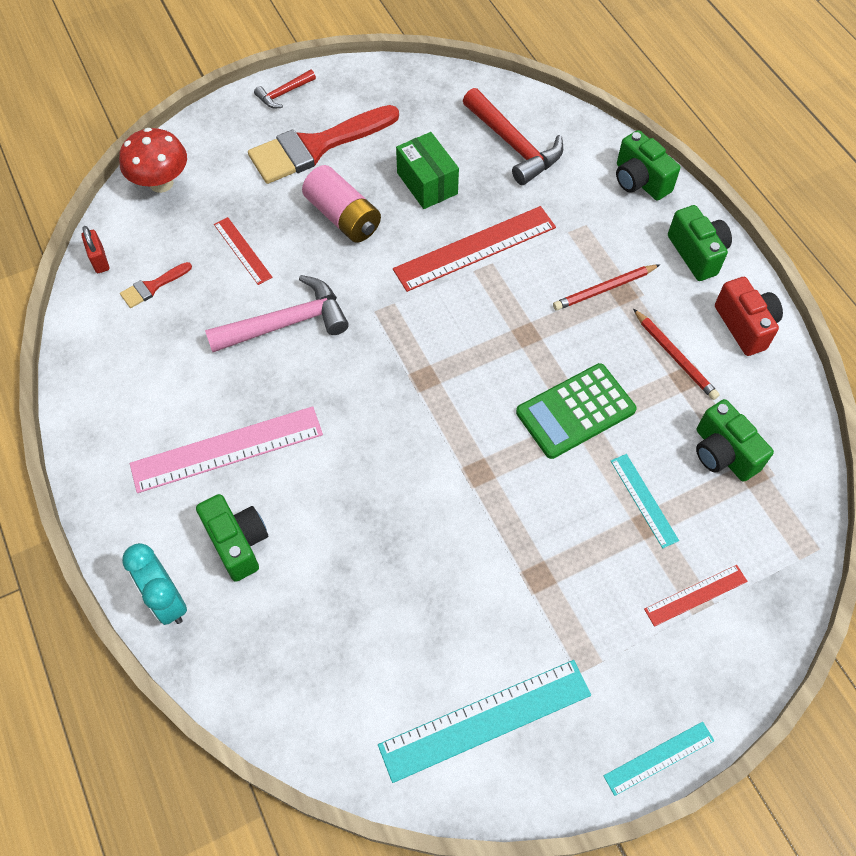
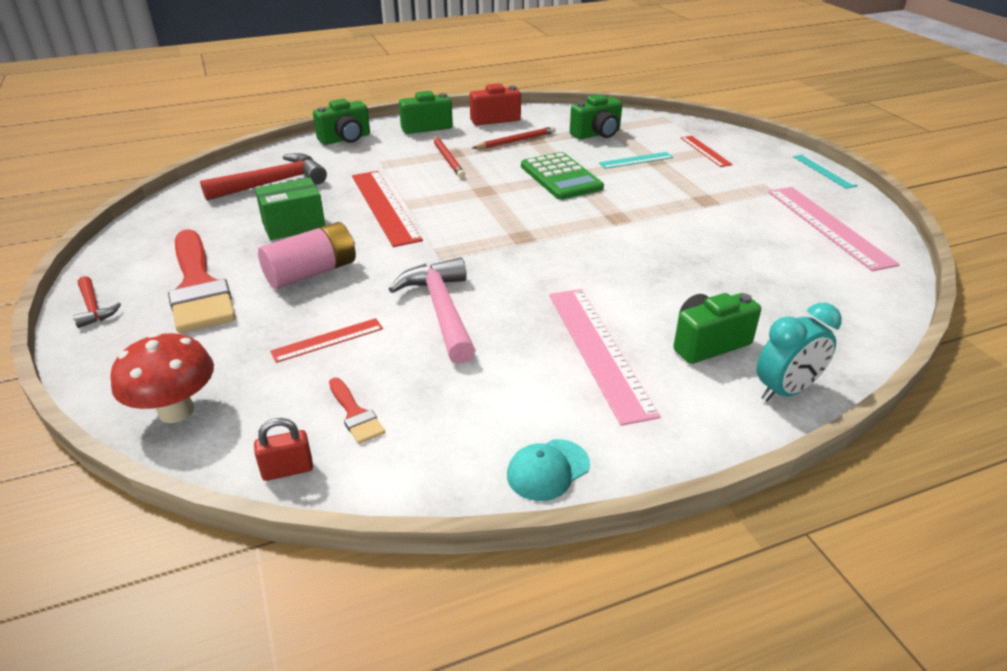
camera: 85 degrees left, 25 degrees down
(87, 414) = (548, 470): none -> turquoise cap
(485, 720) = (828, 226): turquoise ruler -> pink ruler

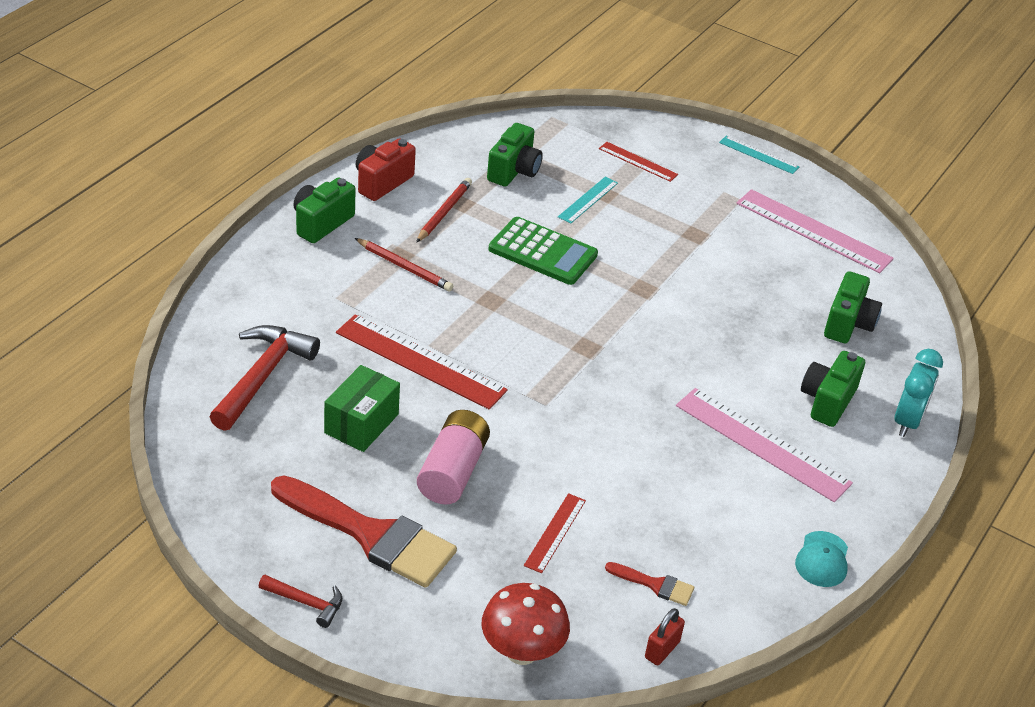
camera: 40 degrees left, 5 degrees up
(345, 139) = (254, 277): green camera -> green camera (848, 324)
(441, 310) = (609, 460): pink hammer -> none

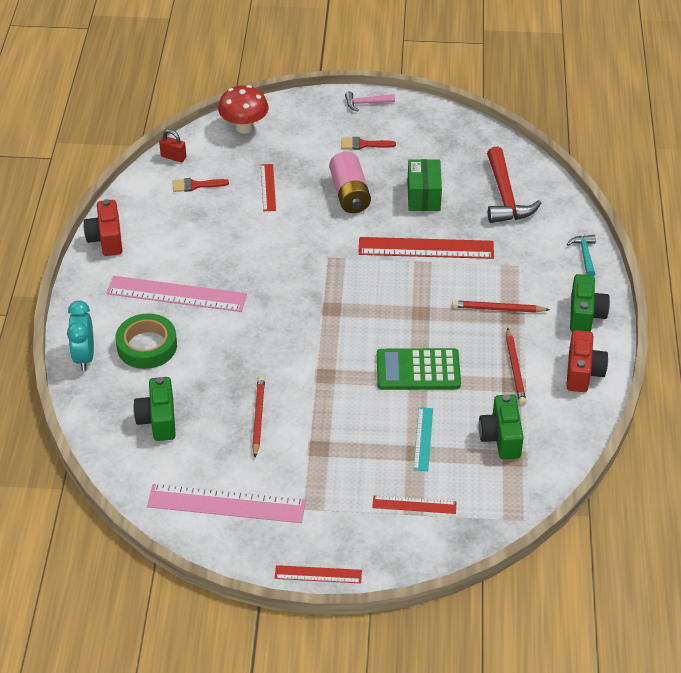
camera: 155 degrees right, 5 degrees up
(251, 274) = (584, 255): none -> turquoise hammer
(306, 603) = (366, 103): red hammer -> pink hammer
(371, 535) = (363, 144): red brush -> red brush, size x0.44
(662, 650) = (173, 157): red padlock -> red padlock turned 75 degrees counterclockwise
(740, 283) = (258, 417): none -> red pencil
(759, 155) = (318, 574): turquoise ruler -> red ruler
(822, 559) = (106, 239): turquoise cap -> red camera
(827, 401) = (147, 346): green camera -> green tape

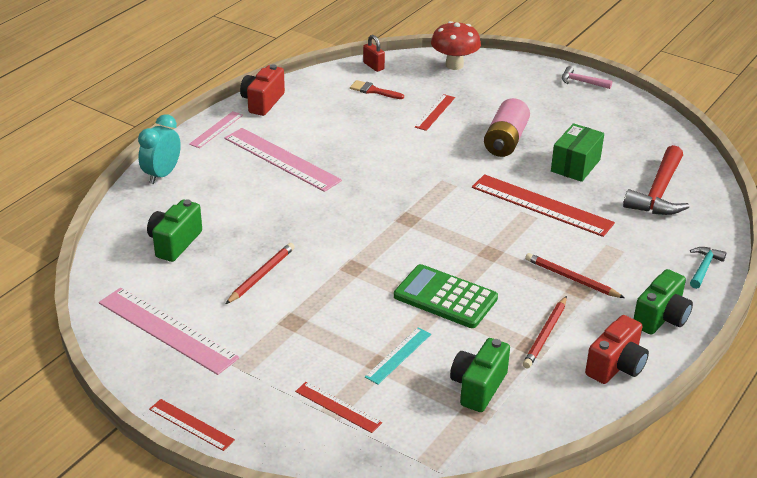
camera: 30 degrees right, 10 degrees down
(90, 287) = (216, 129): none -> pink ruler
(147, 346) = (220, 186): green tape -> none
(363, 144) = (552, 110): red brush -> none

